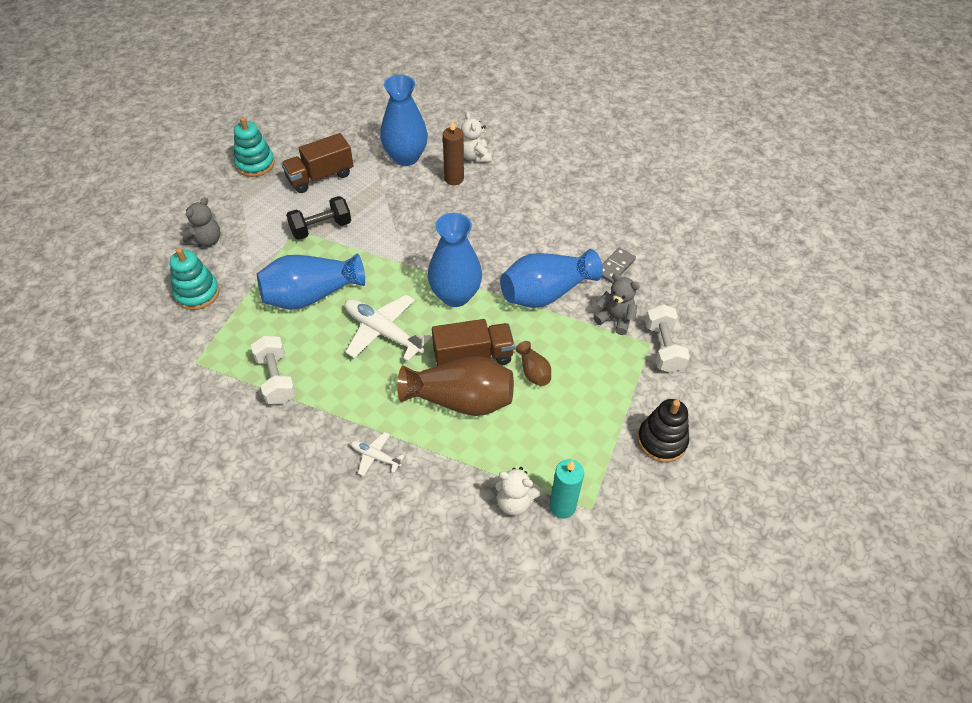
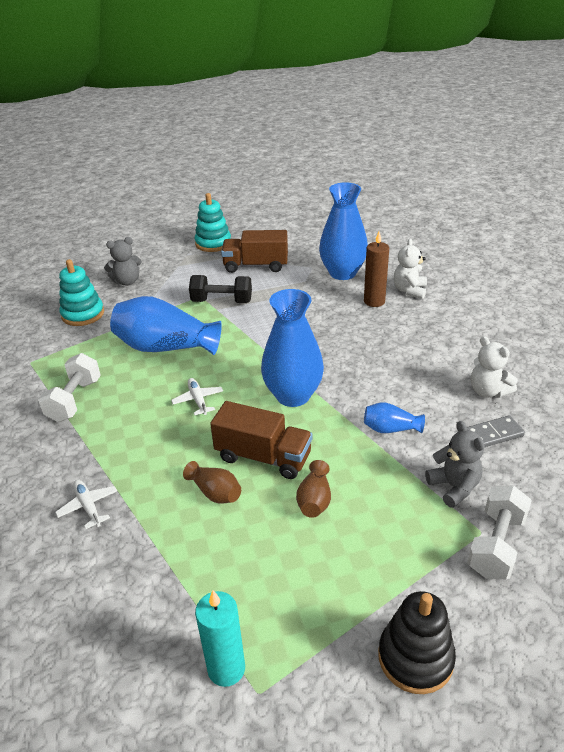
camera: 35 degrees right, 15 degrees down
(383, 332) = (198, 400): white plane -> white plane, size x0.51
(461, 400) = (215, 492): brown vase -> brown vase, size x0.47
(515, 501) = (179, 630): white teddy bear -> white teddy bear (488, 391)
(546, 293) = (390, 429): blue vase -> blue vase, size x0.47

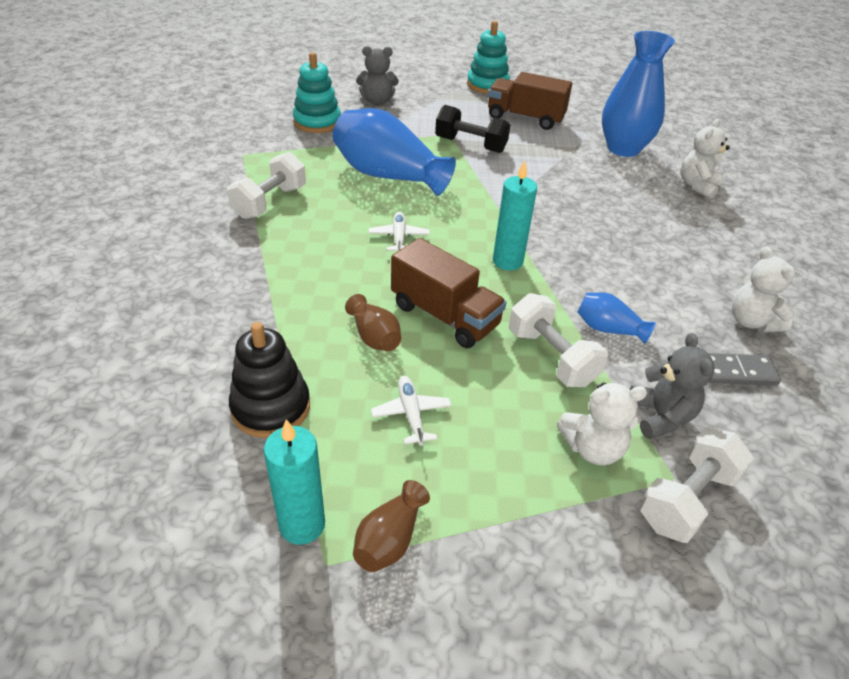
camera: 15 degrees right, 5 degrees up
(88, 506) = (235, 310): white plane -> white plane (411, 414)
(293, 395) = (507, 261): blue vase -> turquoise candle
(314, 500) = (483, 378): brown vase -> brown vase (389, 539)
(358, 465) = (551, 357): none -> white dumbbell
(374, 301) = (648, 187): brown candle -> none
(415, 657) = (527, 593): black stacking toy -> black stacking toy (271, 407)
(416, 529) = (593, 448): none -> white teddy bear

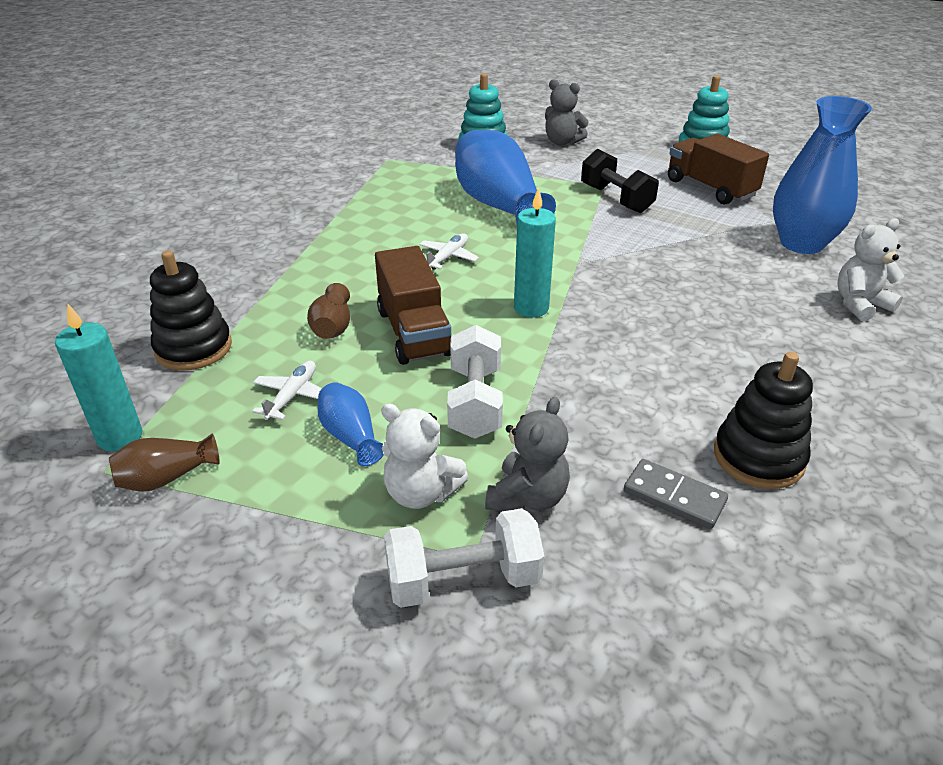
camera: 35 degrees right, 5 degrees down
(270, 202) = (367, 200): white dumbbell -> none
(608, 329) = (567, 401): blue vase -> blue vase (351, 436)
(751, 321) = (758, 457): white teddy bear -> black stacking toy

